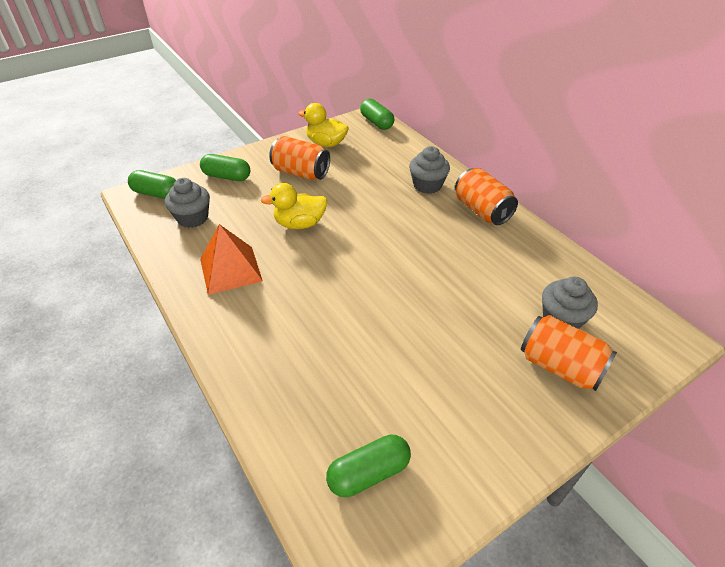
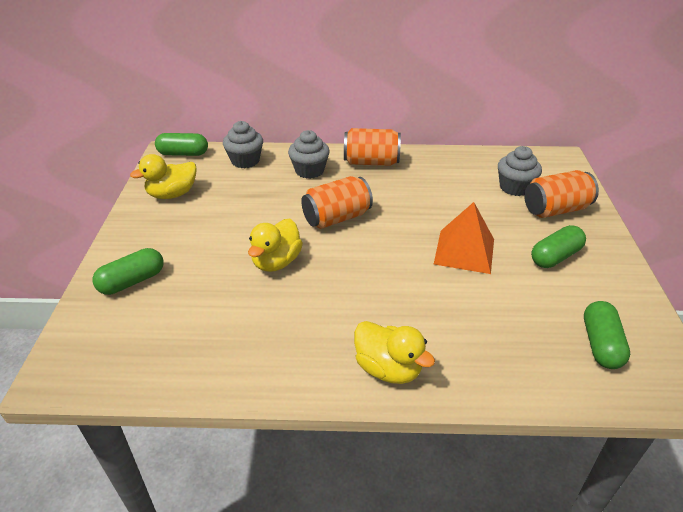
camera: 55 degrees left, 5 degrees down
(157, 194) = (85, 352): green capsule -> green capsule (555, 257)
(193, 218) = (173, 336): grey cupcake -> grey cupcake (245, 161)
(231, 269) = (294, 336): orange pyramid -> orange pyramid (464, 251)
(233, 333) = (388, 369): none -> yellow duck
(301, 173) = (197, 229): orange can -> orange can (337, 218)

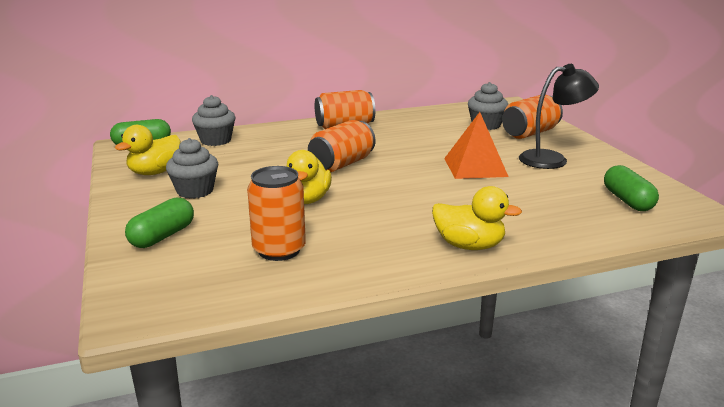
camera: 20 degrees left, 15 degrees down
(214, 326) = (279, 250): none -> orange can
(309, 171) = (288, 138): grey cupcake -> grey cupcake (195, 191)
(555, 257) = (552, 159): green capsule -> black lamp

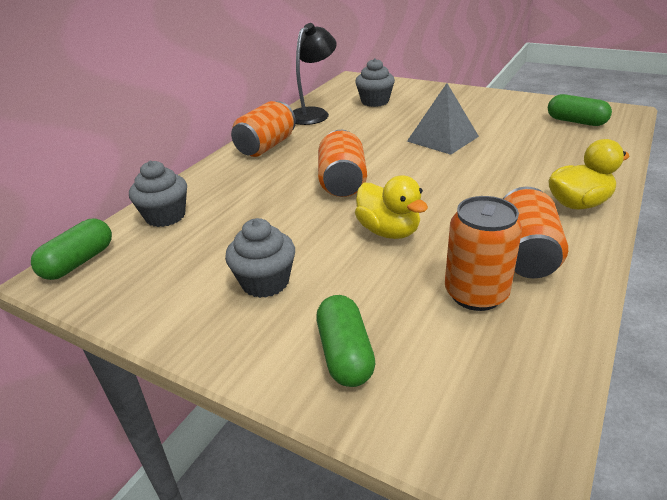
camera: 40 degrees left, 10 degrees up
(155, 172) = (171, 287): yellow duck -> none
(475, 167) = (442, 138): orange pyramid -> grey pyramid
(530, 133) = (417, 96): orange can -> orange can (524, 255)
(552, 159) = (473, 111): black lamp -> black lamp (313, 113)

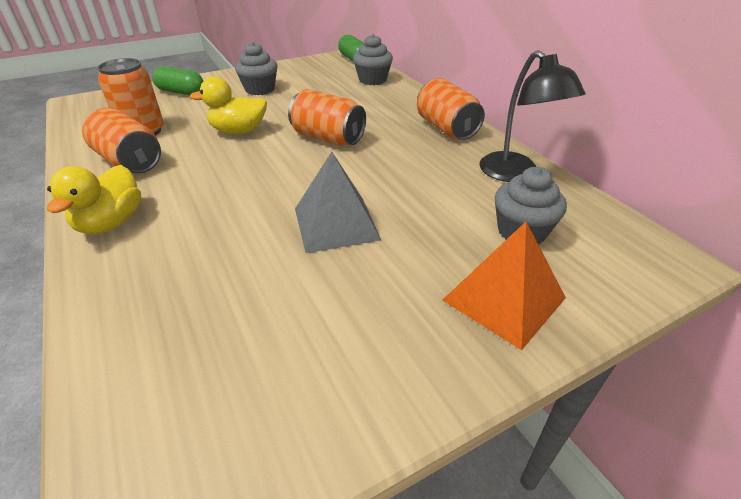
camera: 120 degrees right, 5 degrees up
(430, 95) = (503, 299): none -> orange pyramid
(576, 122) = (207, 392): green capsule -> none

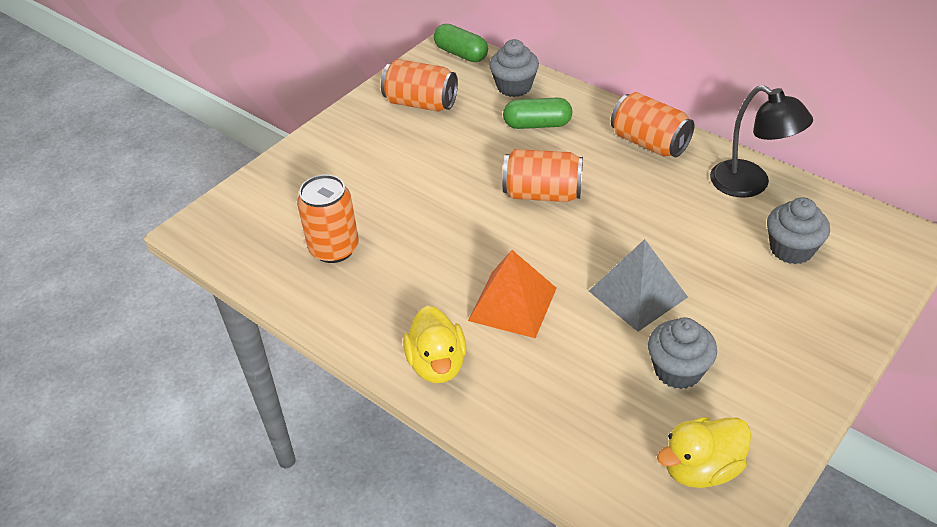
camera: 20 degrees left, 5 degrees up
(130, 162) = (369, 292): orange can -> orange can (421, 103)
(181, 92) = (307, 175): green capsule -> green capsule (537, 124)
(238, 131) = (439, 214): yellow duck -> yellow duck (701, 468)
(260, 89) = (397, 141): grey cupcake -> grey cupcake (678, 370)
(503, 299) = (814, 316): orange pyramid -> orange pyramid (512, 304)

